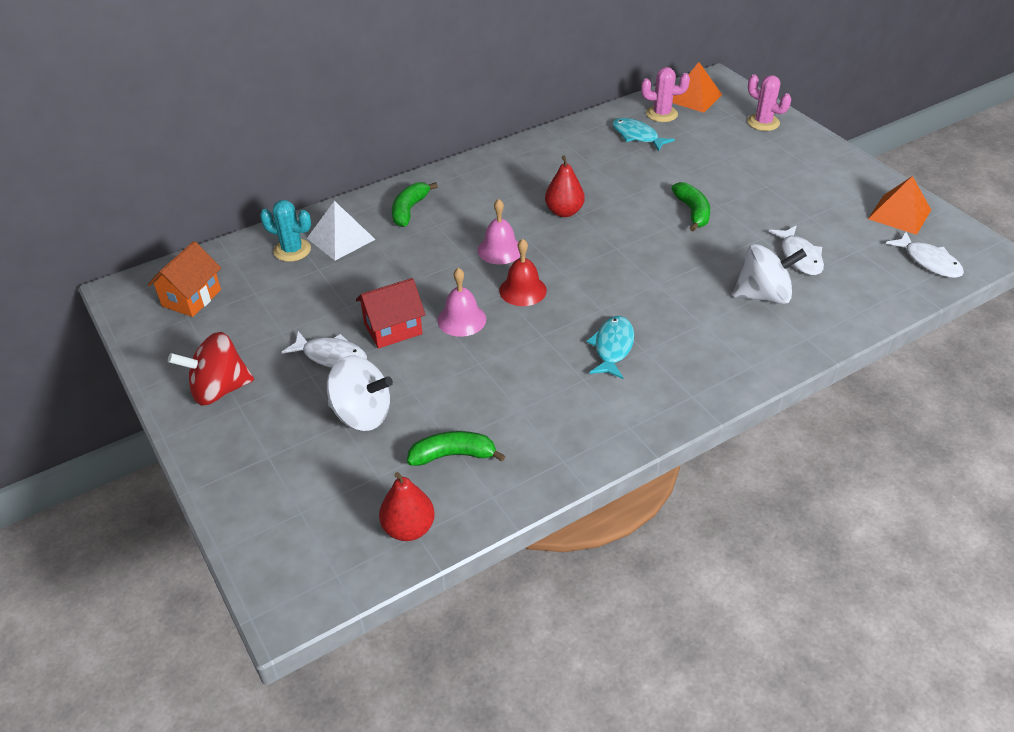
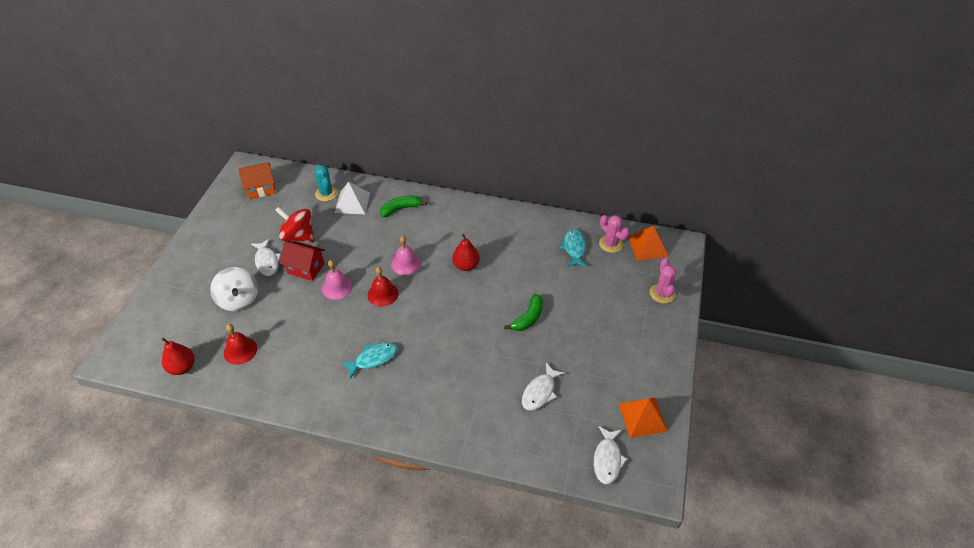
camera: 45 degrees right, 5 degrees up
(219, 390) = (212, 243): red spinning top -> red spinning top (298, 236)
(453, 455) = (240, 350): green banana -> red bell
(763, 295) = (484, 396): white spinning top -> none

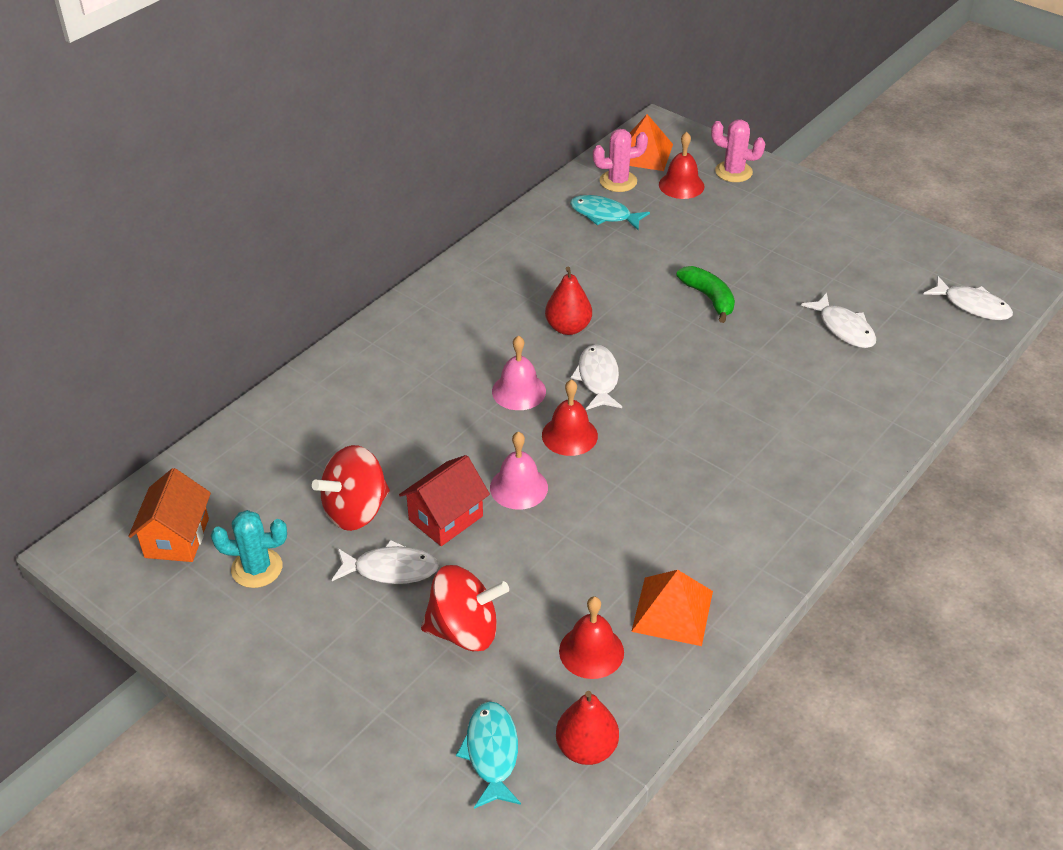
camera: 65 degrees left, 5 degrees down
(239, 300) = (464, 630): white spinning top -> red spinning top
(326, 193) = (270, 446): turquoise cactus -> turquoise cactus (257, 568)
(352, 202) = (322, 418): white pyramid -> none
(373, 359) = (700, 480): turquoise fish -> turquoise fish (491, 753)
(401, 209) = (386, 363): green banana -> none
(432, 291) = (598, 378): none -> white fish
(628, 273) = (681, 185): none -> red bell
(643, 417) = (921, 256): orange pyramid -> orange pyramid (672, 611)

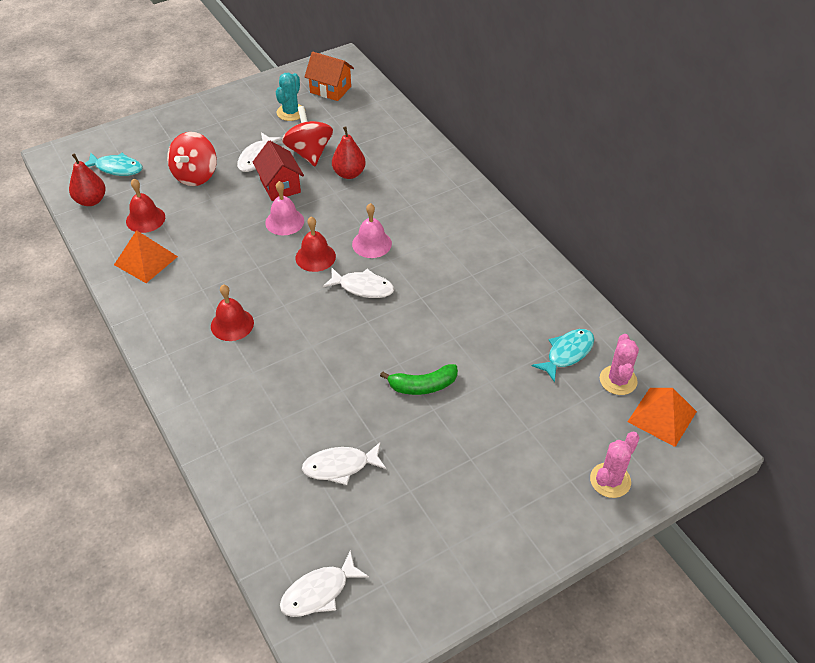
camera: 110 degrees right, 5 degrees up
(568, 327) = (426, 287): red pear -> red pear (349, 174)
(681, 185) = (598, 427): red bell -> red bell (232, 324)

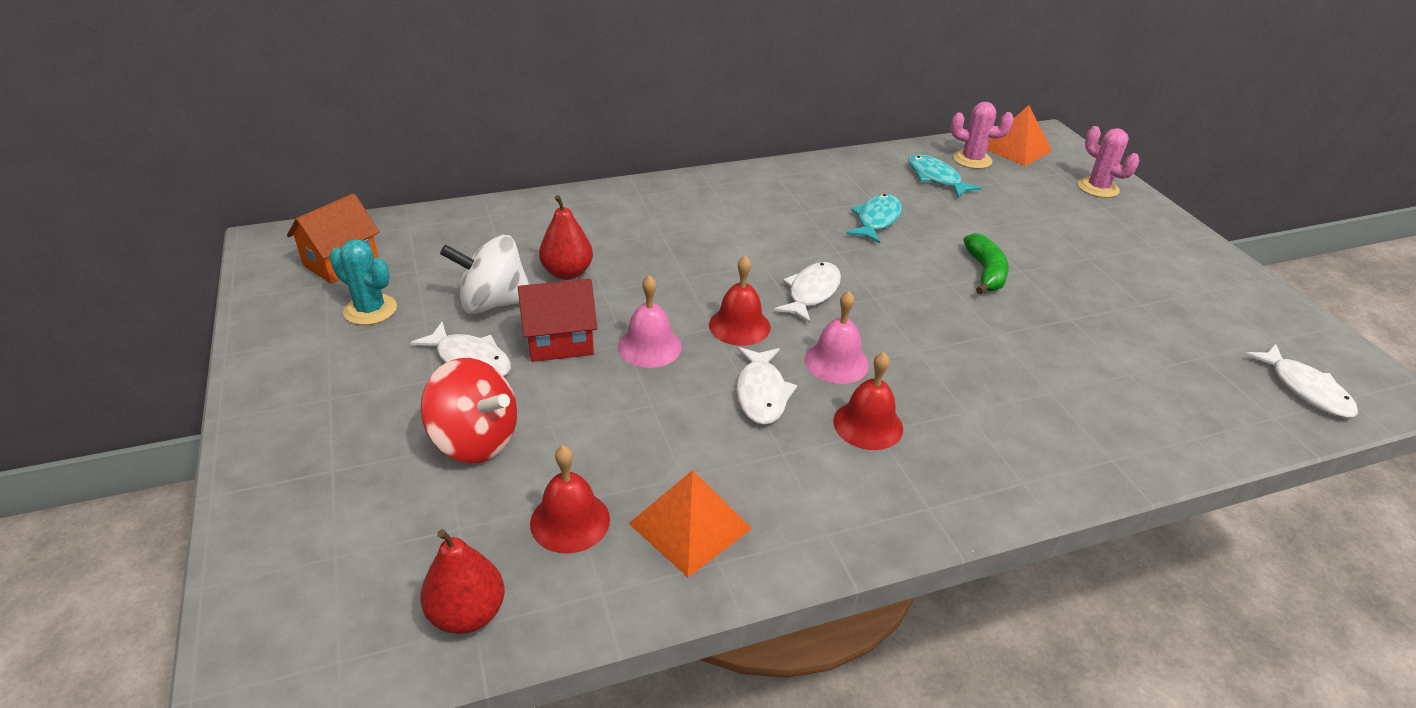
camera: 80 degrees left, 10 degrees down
(116, 168) = (377, 564): turquoise fish -> turquoise fish (876, 220)
(309, 153) = (493, 303): red spinning top -> white spinning top
(340, 466) = (1119, 350): white fish -> white fish (761, 393)
(372, 243) = (727, 274): pink bell -> pink bell (836, 362)

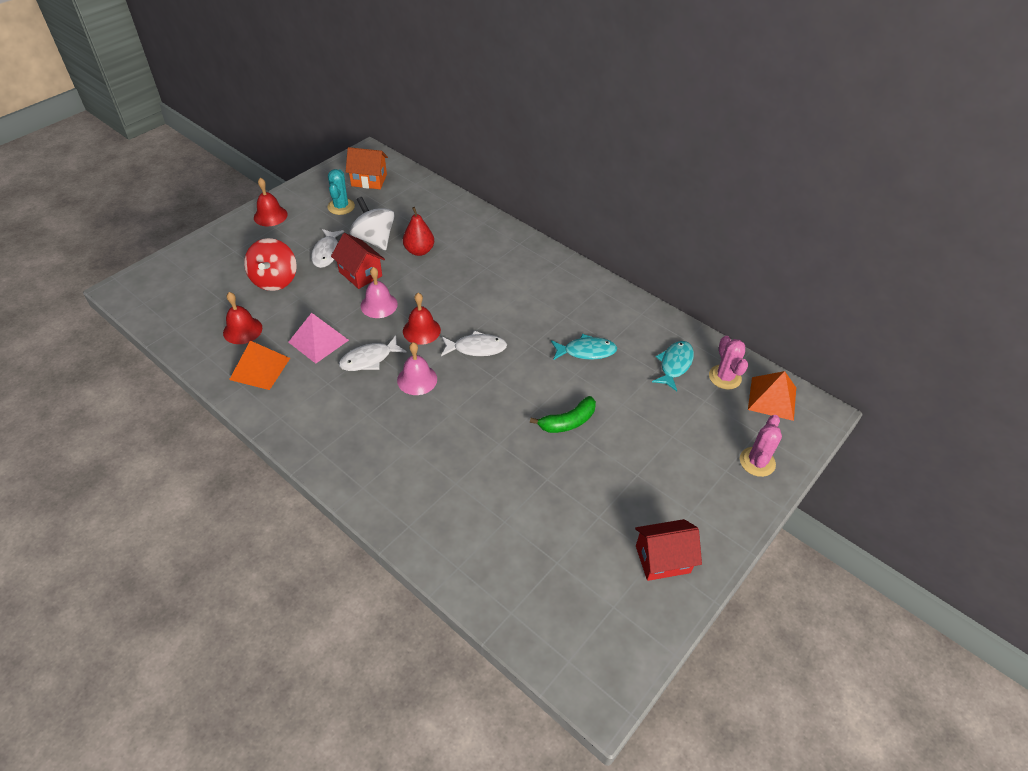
camera: 60 degrees right, 10 degrees up
(467, 614) = (179, 324): red pear -> none
(677, 434) = (318, 341): none -> pink pyramid
(868, 424) = (371, 409): red bell -> red bell (270, 216)
(1213, 286) = (662, 559): none -> red house
(1305, 389) = (560, 631): white fish -> none

